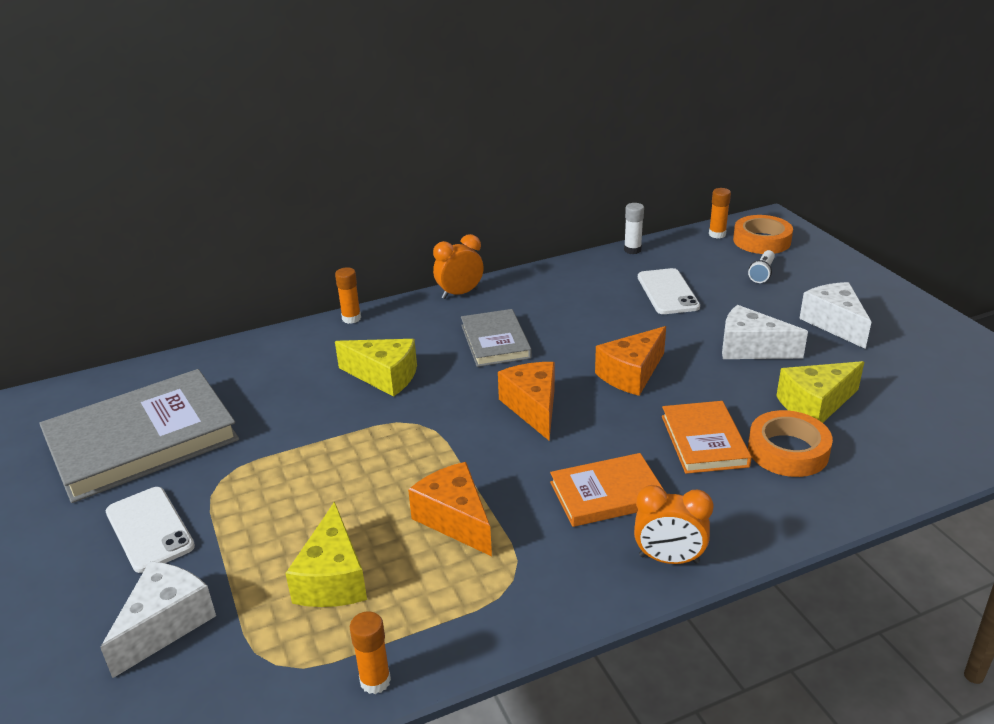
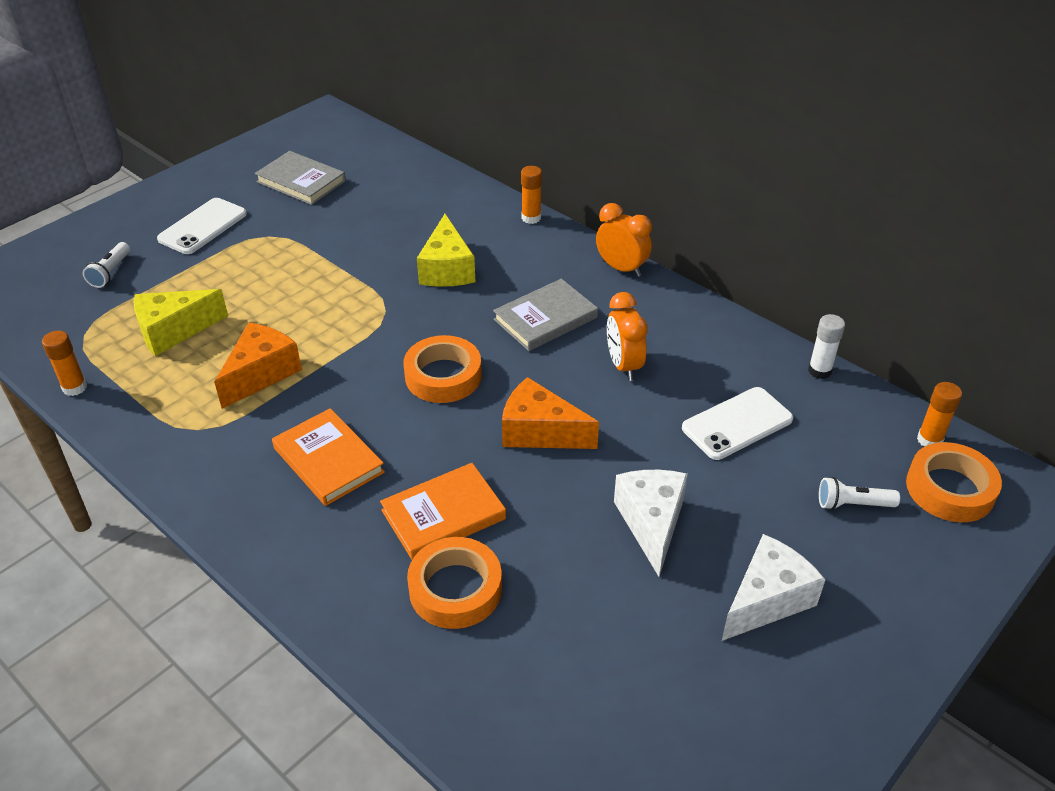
camera: 65 degrees right, 10 degrees up
(142, 440) = (301, 182): grey book -> grey book, size x0.55
(165, 625) = (110, 272): white cheese -> white flashlight
(533, 408) = (443, 376): orange cheese -> orange tape
(669, 559) = (249, 523): orange clock -> orange clock (624, 365)
(815, 405) = (559, 602): yellow cheese -> none

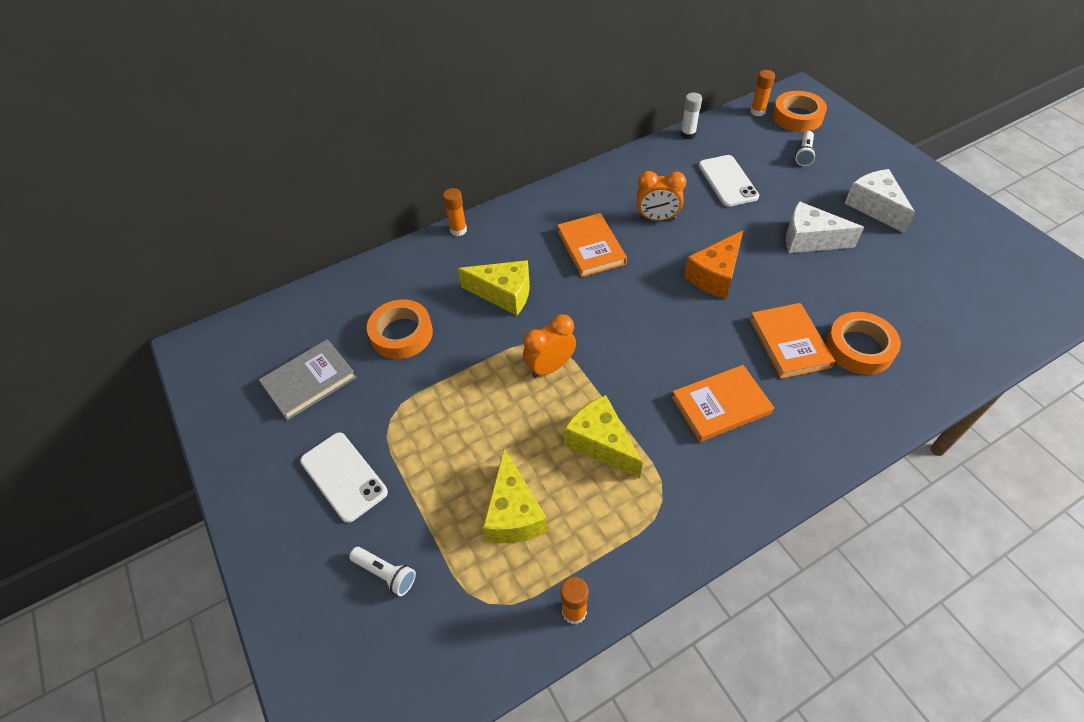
camera: 70 degrees left, 10 degrees up
(261, 374) = (601, 443): orange cheese -> yellow cheese
(443, 376) = (640, 318): orange tape -> orange tape (401, 334)
(545, 318) = (591, 247): grey book -> orange book
(621, 268) = (547, 195): orange clock -> orange clock (550, 367)

